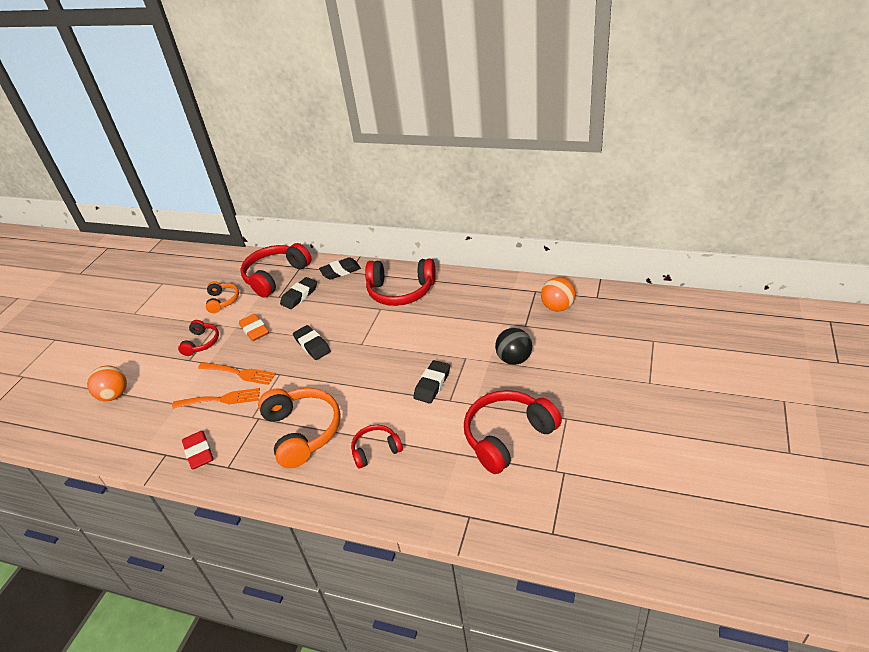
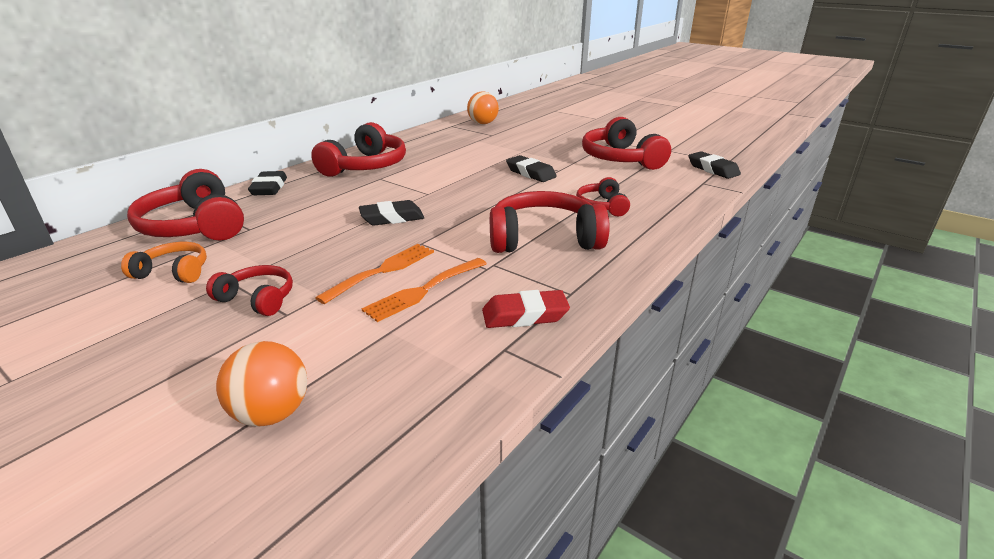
camera: 75 degrees left, 10 degrees down
(220, 399) = (424, 290): orange fork -> orange fork turned 150 degrees counterclockwise
(254, 330) = (299, 252): orange eraser -> none
(299, 296) = (274, 215): black eraser -> black eraser (713, 169)
(302, 431) = (544, 239): orange headphones -> red headphones
(514, 359) = (530, 144): black ball -> none

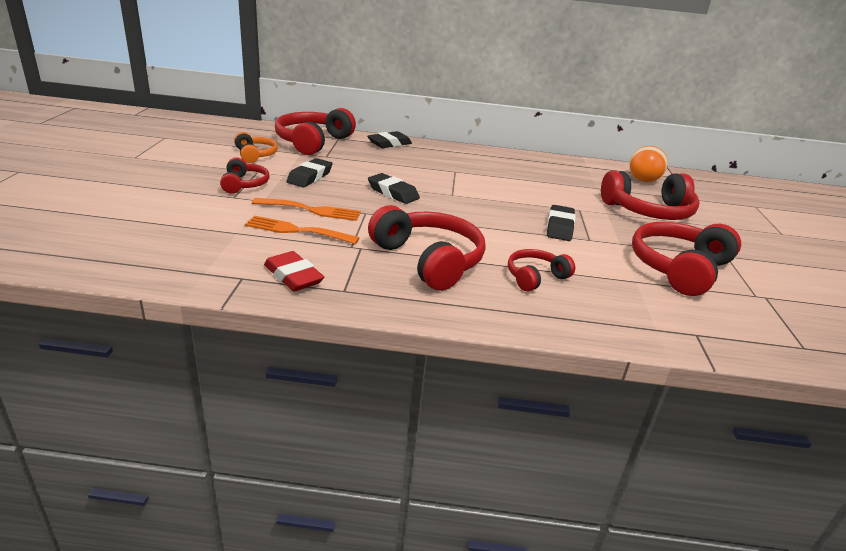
camera: 55 degrees right, 0 degrees up
(271, 413) = (135, 222): orange ball -> none
(365, 166) = (469, 161): red headphones -> red headphones (648, 211)
(713, 169) = (755, 337): black eraser -> black eraser (310, 177)

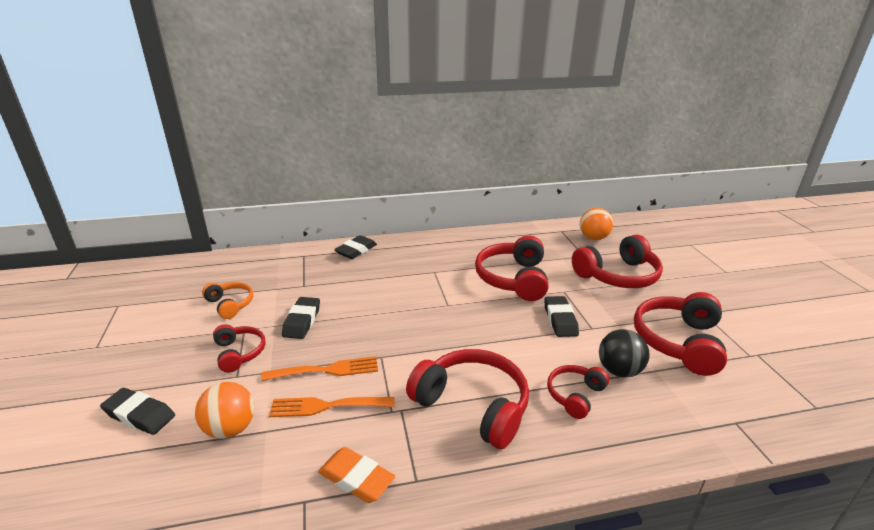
camera: 15 degrees left, 0 degrees up
(209, 224) = (230, 428): none -> orange ball
(293, 276) = (356, 479): red eraser -> orange eraser
(313, 142) = (281, 269): red headphones -> red headphones (513, 279)
(393, 193) = (393, 319): black eraser -> black eraser (140, 415)
(595, 272) = (619, 371): none -> black ball

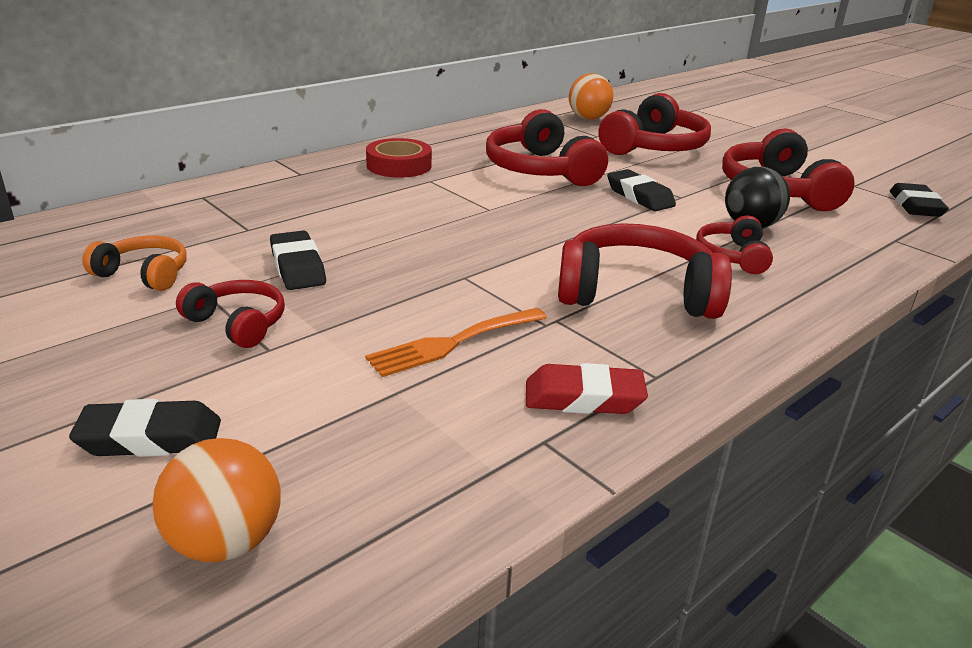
camera: 30 degrees left, 0 degrees up
(230, 428) = (336, 406): orange ball -> orange ball (226, 542)
(326, 370) = (404, 308): orange fork -> none
(356, 250) = (284, 177): black eraser -> black eraser (915, 206)
(356, 479) = (583, 398): orange eraser -> red eraser
(427, 255) = (399, 165): none -> red tape

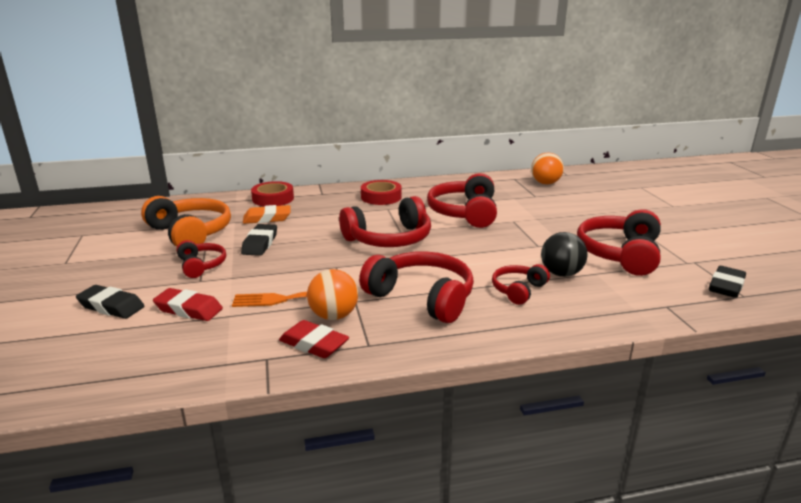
camera: 30 degrees right, 5 degrees down
(144, 274) = (190, 233): orange headphones -> orange headphones, size x1.82
(226, 542) = (89, 356): orange ball -> orange ball (333, 316)
(227, 193) = (273, 199): none -> red tape
(258, 226) = (267, 218): none -> orange eraser
(312, 401) = (189, 309): none -> red eraser
(639, 196) = (508, 240): black eraser -> none
(654, 147) = (567, 209): red headphones -> red headphones (389, 239)

